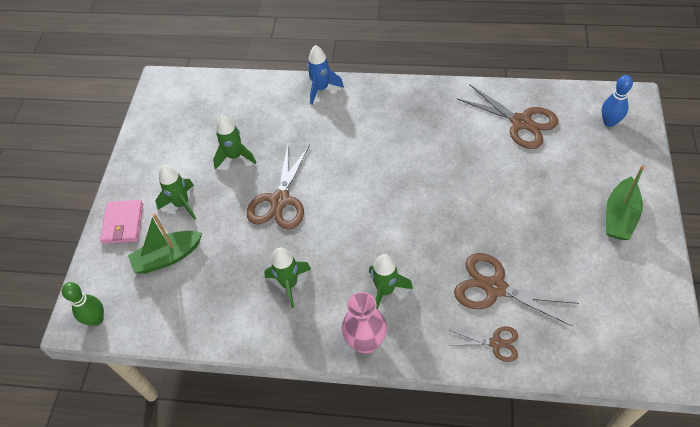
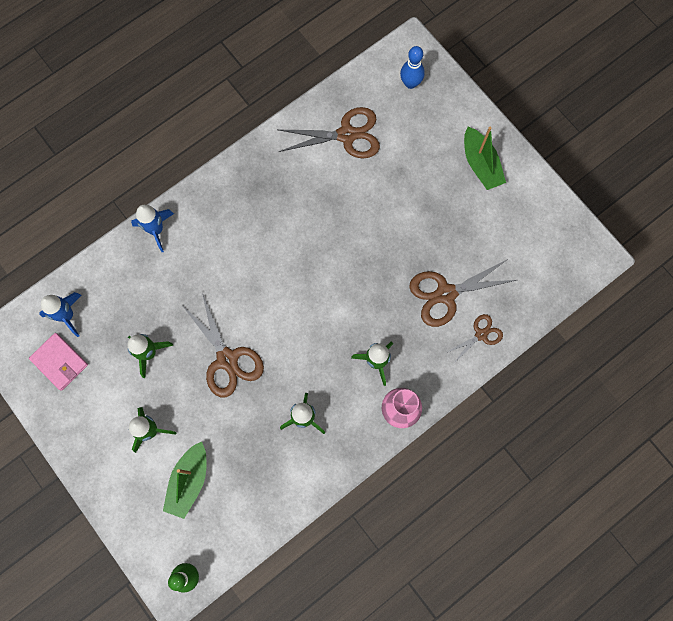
camera: 50 degrees left, 20 degrees up
(123, 223) = (120, 489): pink wallet -> pink wallet (59, 362)
(213, 97) = (67, 315): none -> blue rocket

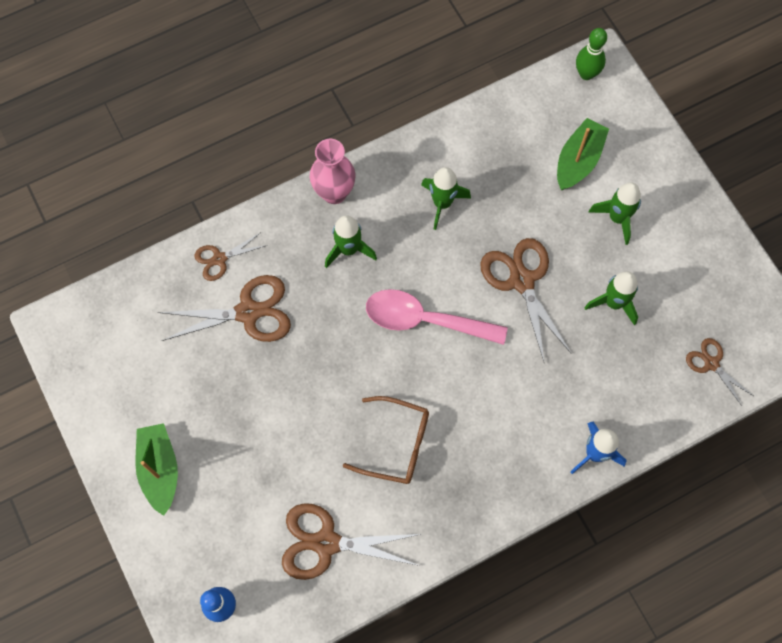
camera: 170 degrees left, 5 degrees down
(59, 362) = (721, 310): pink wallet -> none
(67, 315) = (711, 363): blue rocket -> brown scissors
(302, 312) = (425, 320): none -> pink spoon
(307, 211) = (397, 444): none -> brown glasses

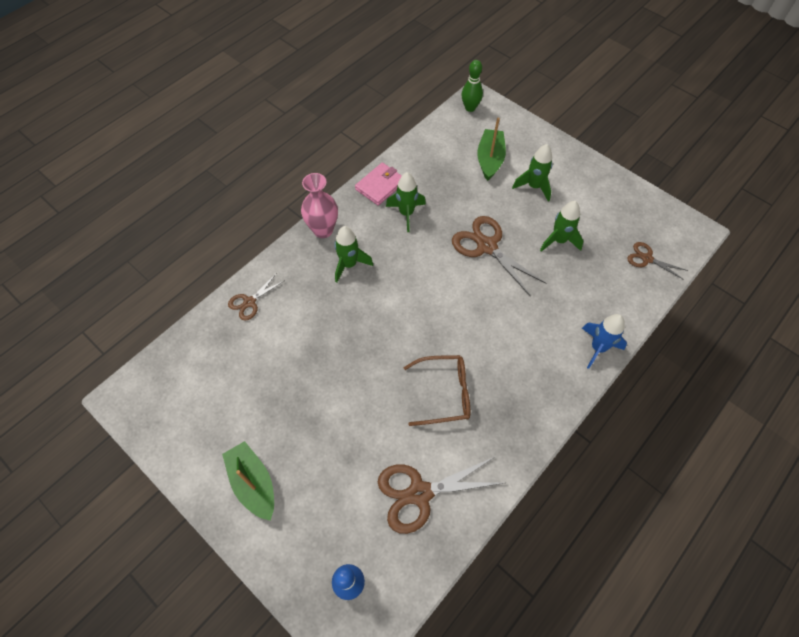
camera: 20 degrees left, 10 degrees down
(248, 312) = (286, 333): brown scissors -> none
(425, 153) = (380, 186): none -> pink wallet
(425, 320) = (427, 295): pink spoon -> none

